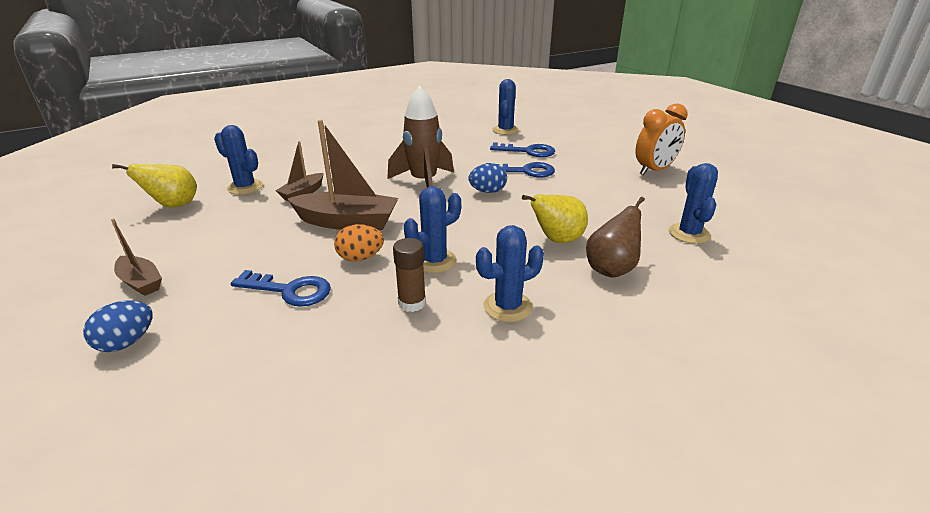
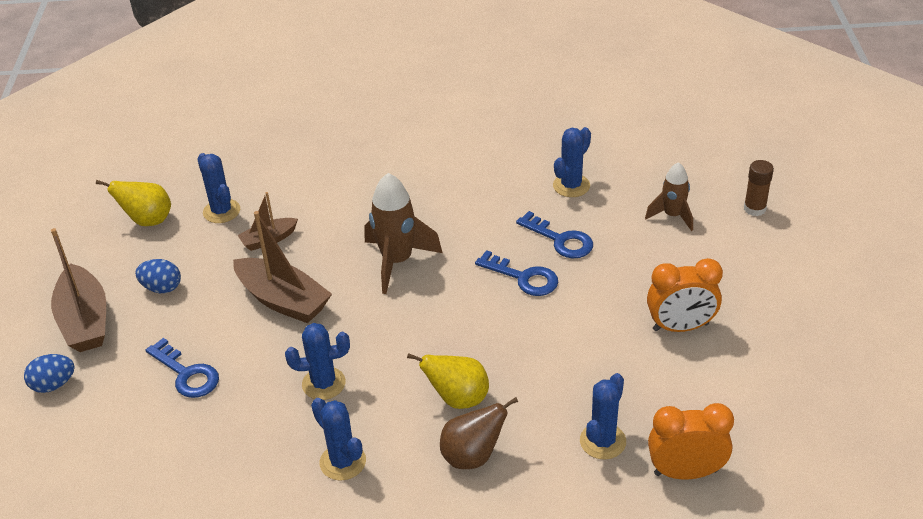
camera: 30 degrees right, 10 degrees up
(141, 282) = (85, 321): brown boat -> brown boat, size x1.79
(360, 258) = (264, 355): orange egg -> none
(412, 303) = (270, 426): brown glue stick -> brown glue stick (754, 209)
(487, 191) = (452, 299): blue egg -> blue egg (162, 288)
(507, 307) = (343, 462): blue cactus -> blue cactus turned 45 degrees clockwise
(582, 130) = (672, 216): none -> brown rocket
(763, 233) = (685, 472): none -> orange clock

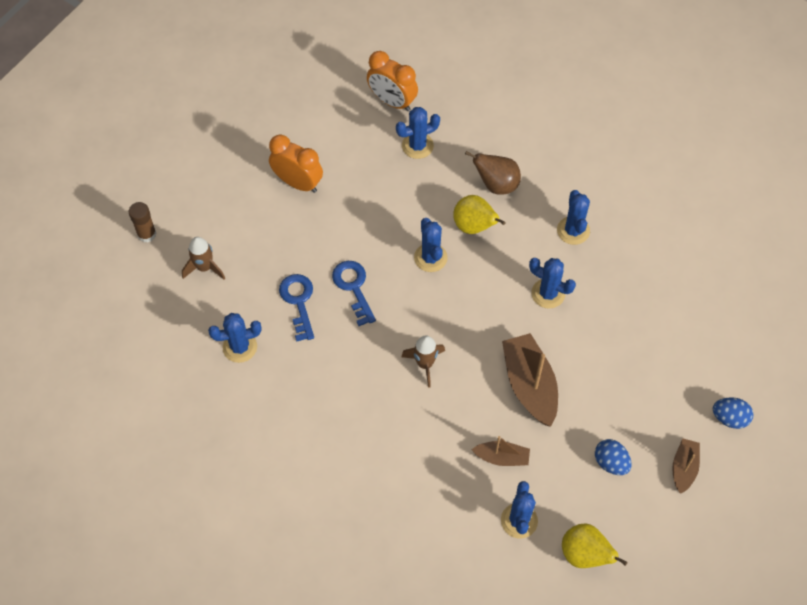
camera: 145 degrees left, 20 degrees up
(85, 321) = (684, 468): brown boat -> brown boat, size x0.56
(186, 374) = (633, 364): blue key -> none
(397, 261) = (425, 364): brown rocket -> brown rocket, size x0.62
(475, 343) = (430, 258): none -> blue cactus

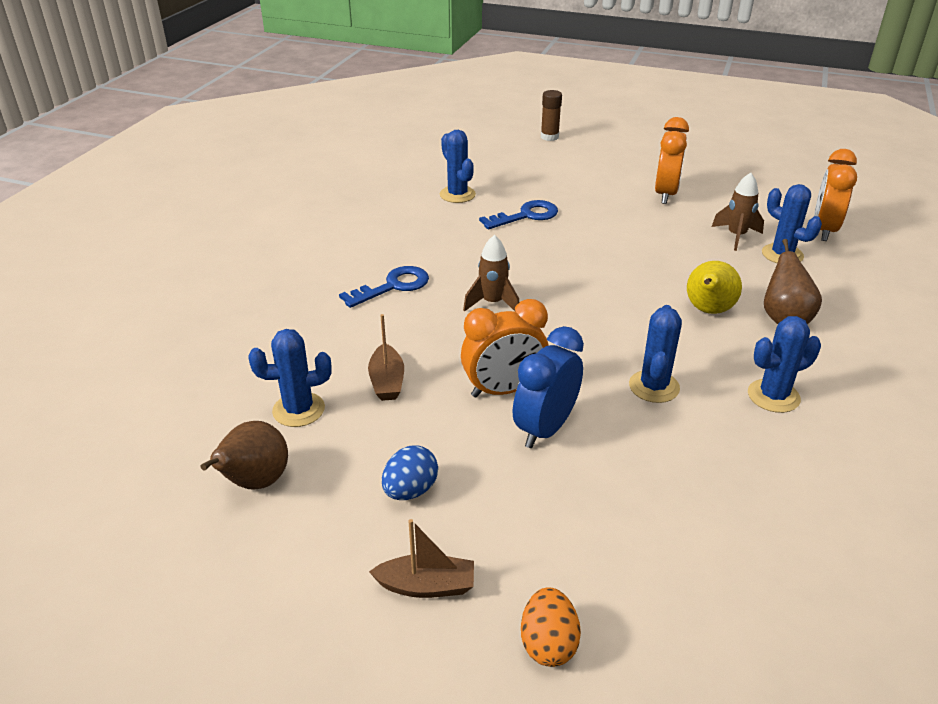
camera: 75 degrees right, 25 degrees down
(204, 268) = (533, 166): brown rocket -> brown rocket (736, 236)
(353, 288) = (563, 243): blue key -> blue key (393, 286)
(430, 258) = (638, 286): blue cactus -> none
(529, 385) = (503, 390): brown boat -> orange clock
(573, 371) = (545, 429): none -> blue clock
(584, 554) = (255, 482): yellow pear -> brown pear
(729, 418) = (548, 644): blue egg -> orange egg

